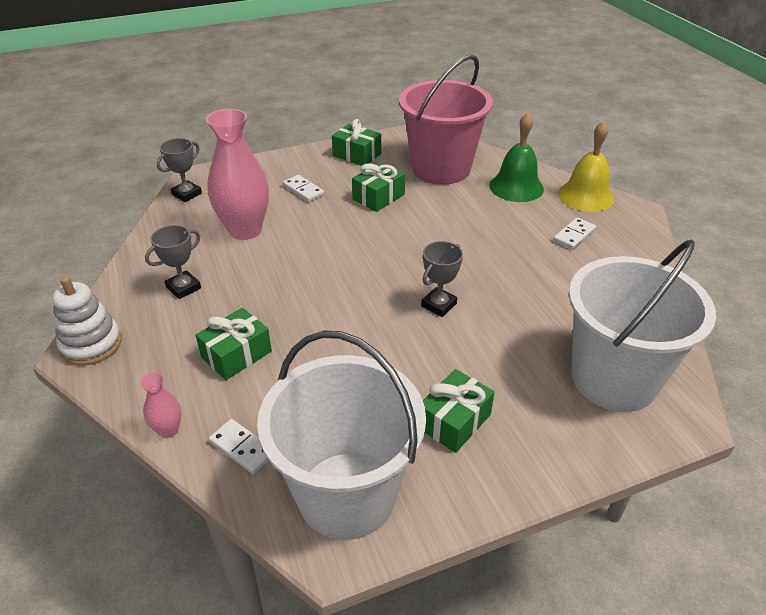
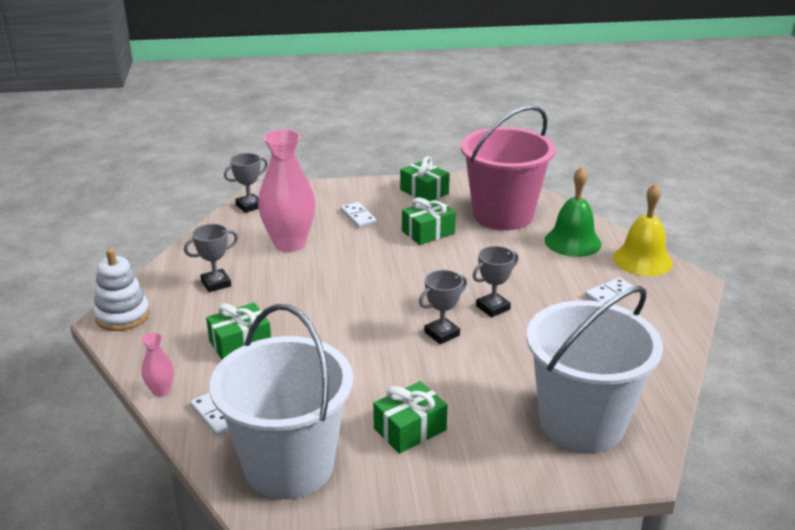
camera: 15 degrees right, 10 degrees down
(475, 268) = (493, 308): none -> grey trophy

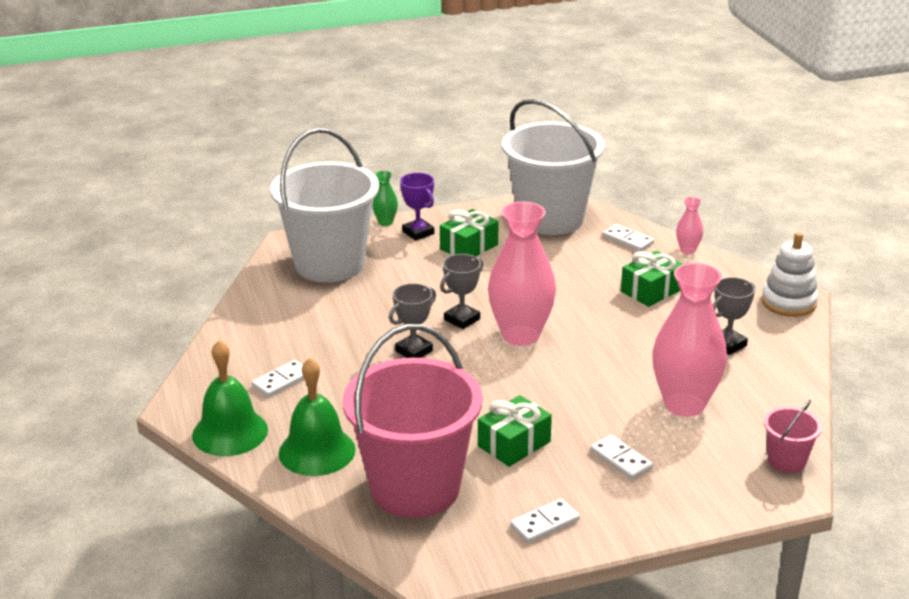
camera: 170 degrees right, 0 degrees up
(249, 206) = (786, 461): grey trophy -> pink bucket
(391, 312) = (520, 335): none -> pink vase
(424, 192) = (544, 523): green gift -> white domino
(469, 463) = (418, 233): none -> purple trophy
(511, 490) = (385, 222): none -> green vase
(642, 260) = (230, 432): yellow bell -> green bell

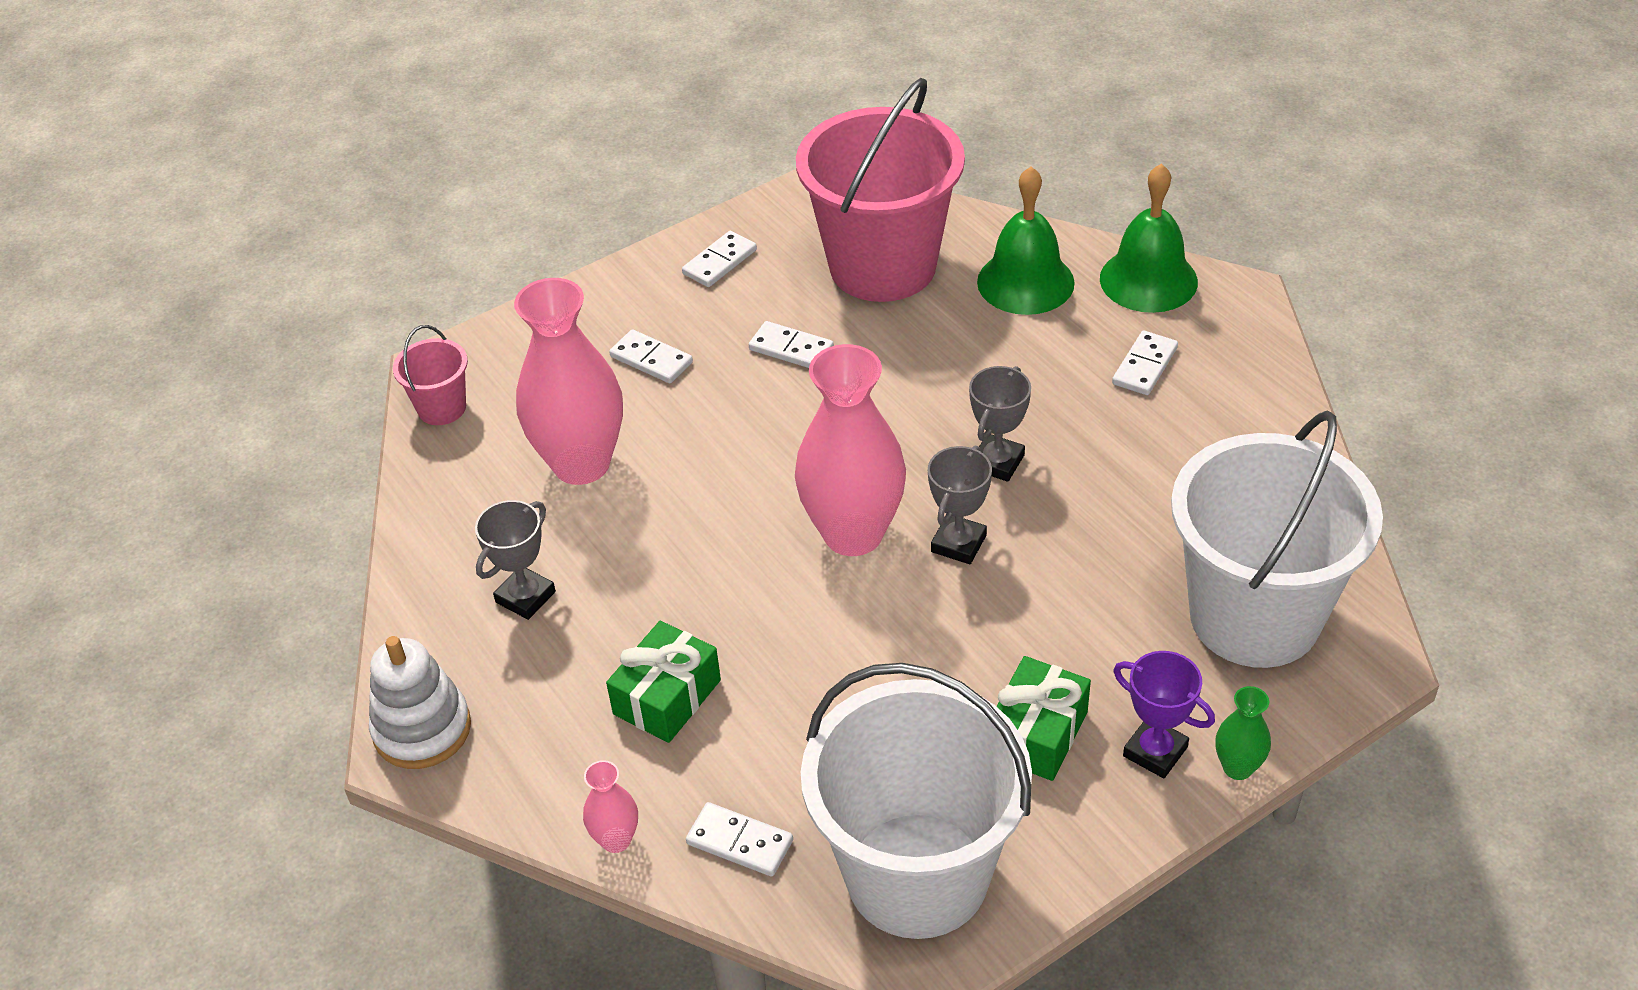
camera: 165 degrees right, 15 degrees up
(514, 444) = (791, 349): green gift -> white domino

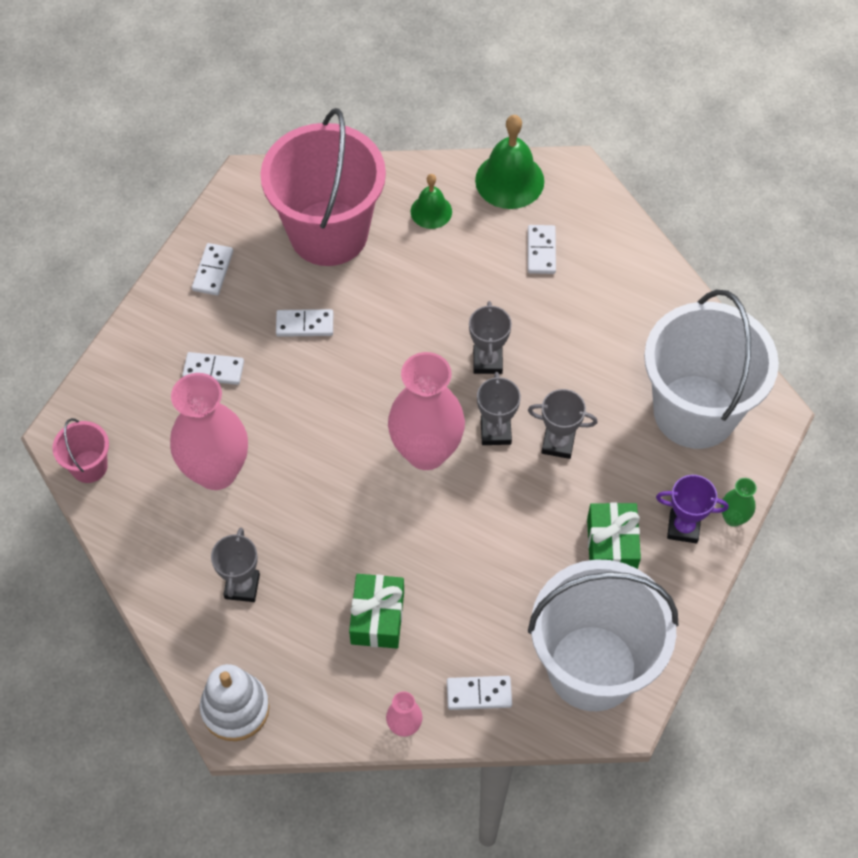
camera: 30 degrees left, 15 degrees up
(1025, 282) = (431, 211): green bell -> green bell, size x0.60
(1035, 586) = (558, 443): none -> grey trophy

